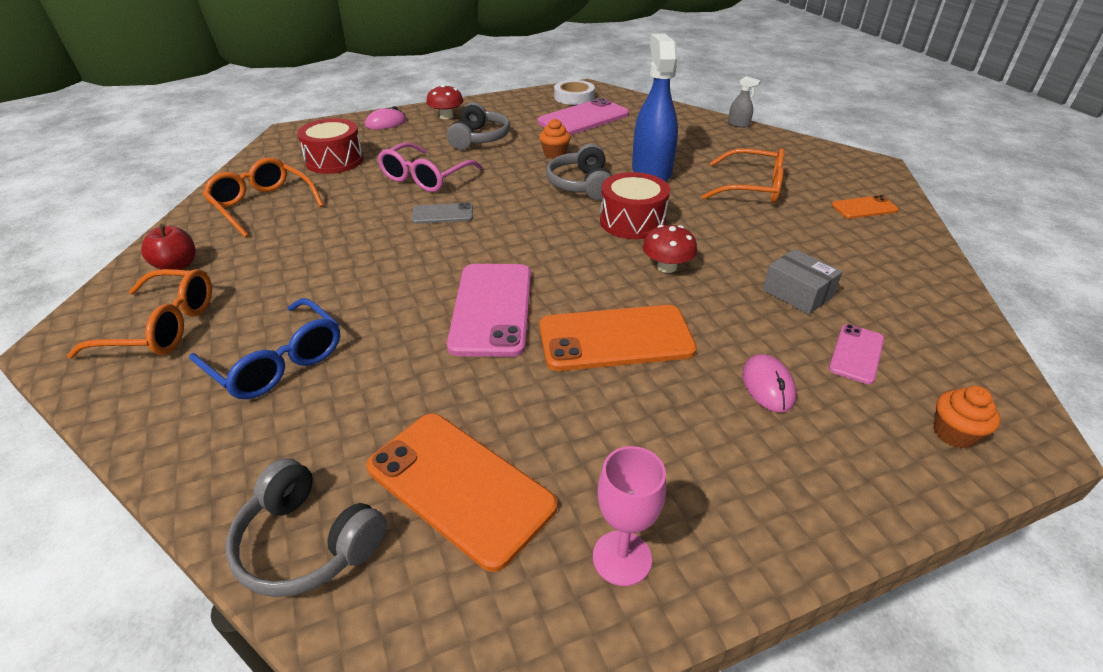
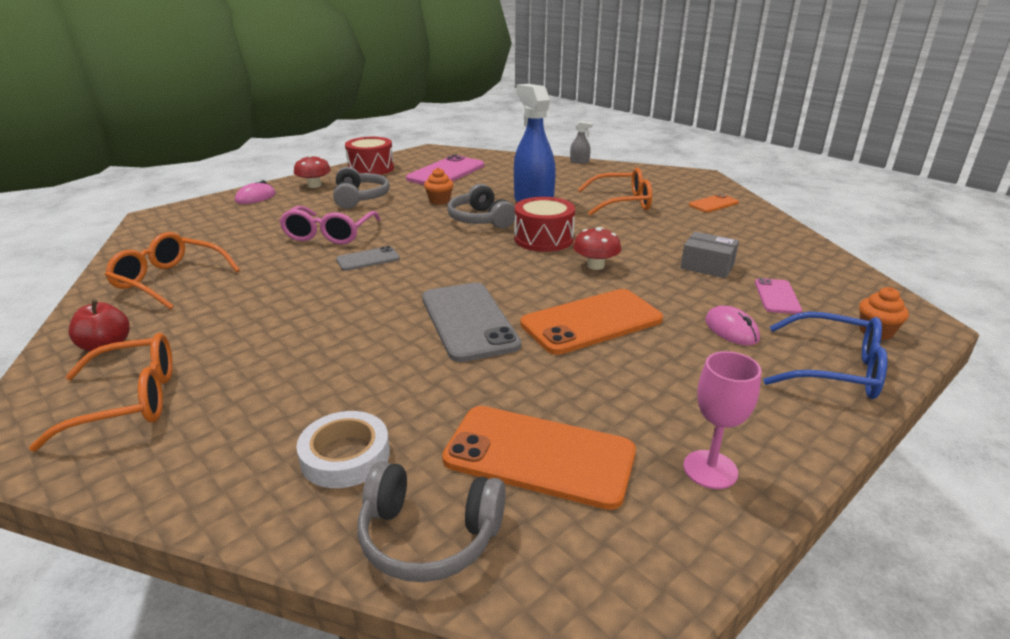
camera: 20 degrees left, 10 degrees down
(277, 362) = (286, 403): blue glasses -> blue glasses (834, 369)
(334, 161) = (223, 233): red drum -> red drum (371, 168)
(492, 309) = (468, 321): pink phone -> grey phone
(574, 97) = (426, 158): white tape -> white tape (345, 456)

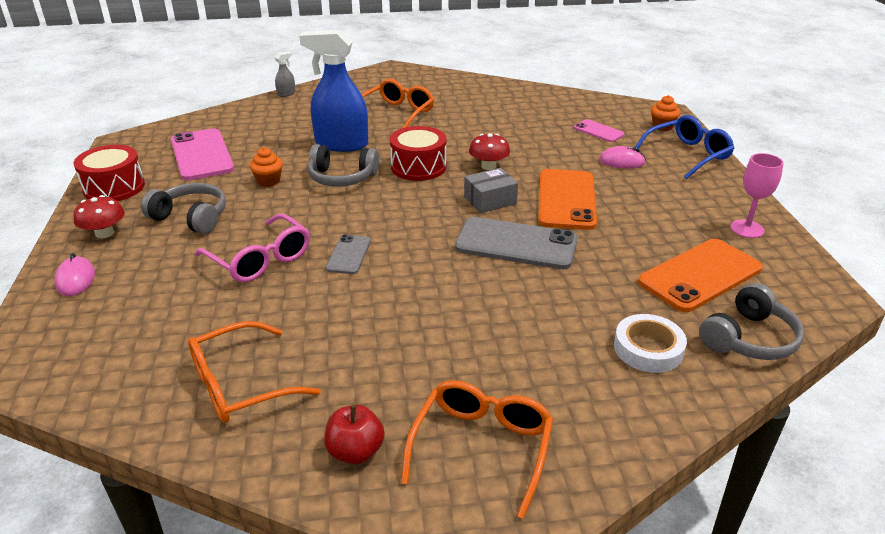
camera: 55 degrees left, 5 degrees up
(707, 266) = (536, 132): grey box -> grey box (490, 200)
(713, 204) = (448, 87): orange phone -> none

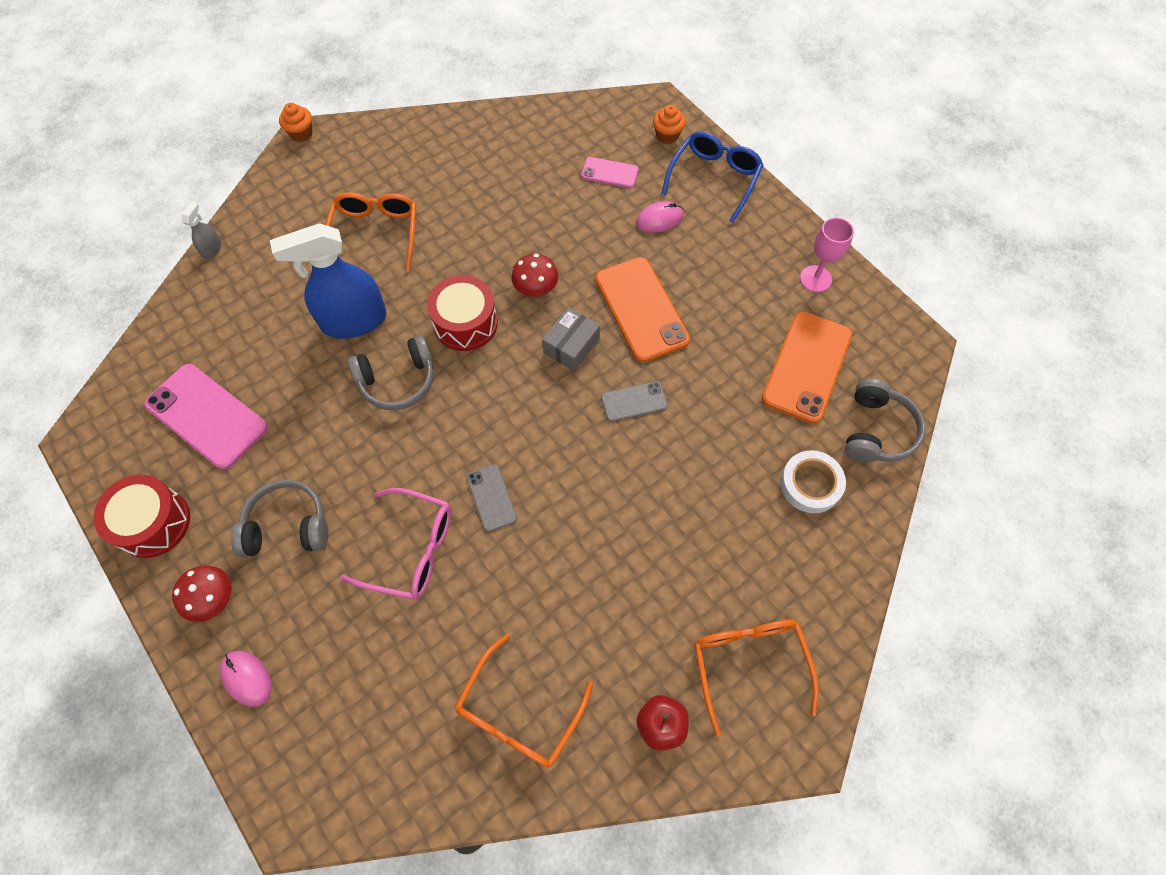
camera: 30 degrees left, 30 degrees up
(268, 181) = (322, 425): orange cupcake -> orange cupcake (301, 133)
(516, 244) = (634, 401): grey phone -> grey phone, size x0.52

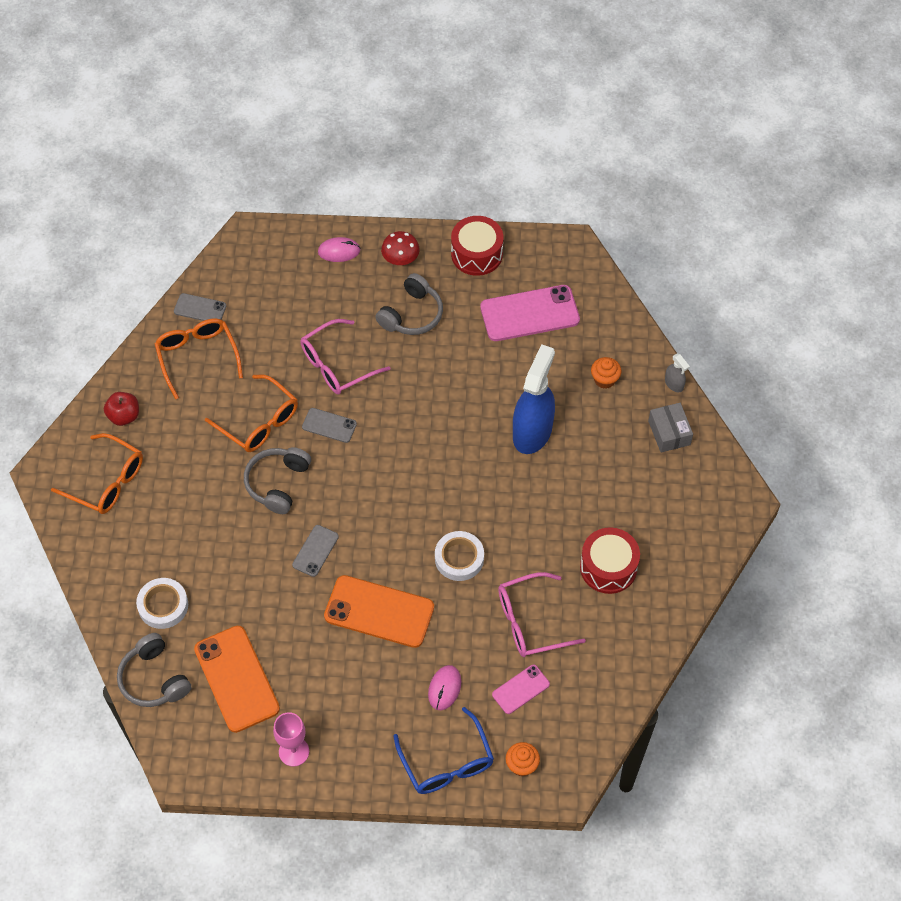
camera: 130 degrees right, 5 degrees down
(301, 133) = (750, 501): orange cupcake -> orange cupcake (604, 379)
(376, 233) = (601, 490): orange glasses -> orange glasses (259, 422)
(398, 381) = (460, 428): grey headphones -> grey headphones (277, 483)
(450, 774) = (200, 308): none -> grey phone
(465, 323) = (469, 495): red drum -> red drum (608, 567)
(536, 288) = (459, 558): red mushroom -> white tape
(546, 203) = (530, 622): none -> pink glasses
(571, 346) = (391, 545): grey box -> grey box (669, 433)

